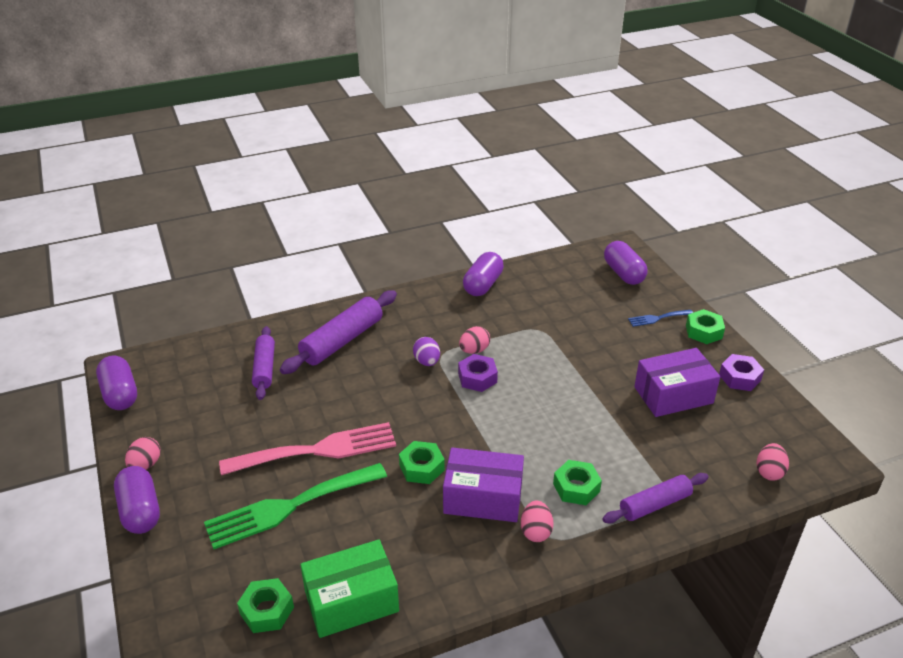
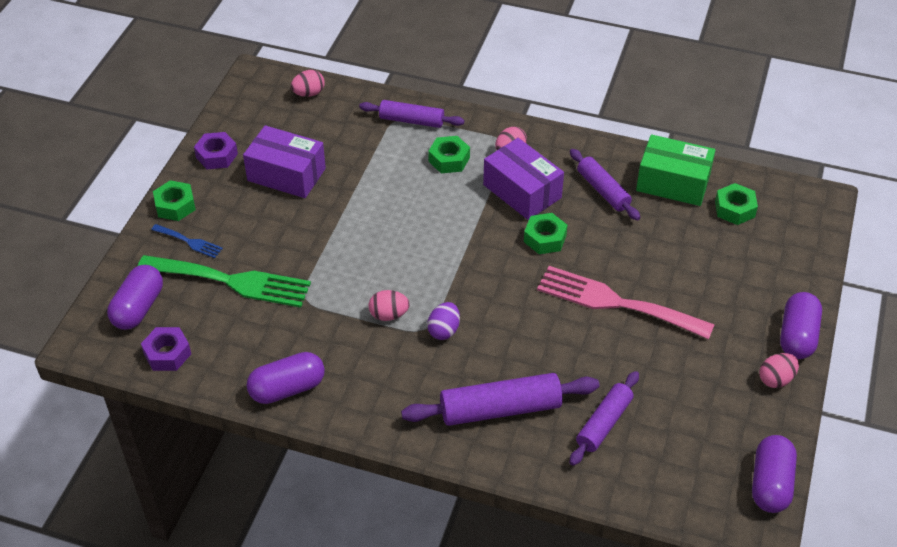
camera: 140 degrees left, 10 degrees up
(289, 506) = (673, 269): green fork -> green fork (232, 281)
(413, 546) = (603, 190): none -> purple rolling pin
(477, 378) = (418, 285): purple nut -> purple nut (167, 354)

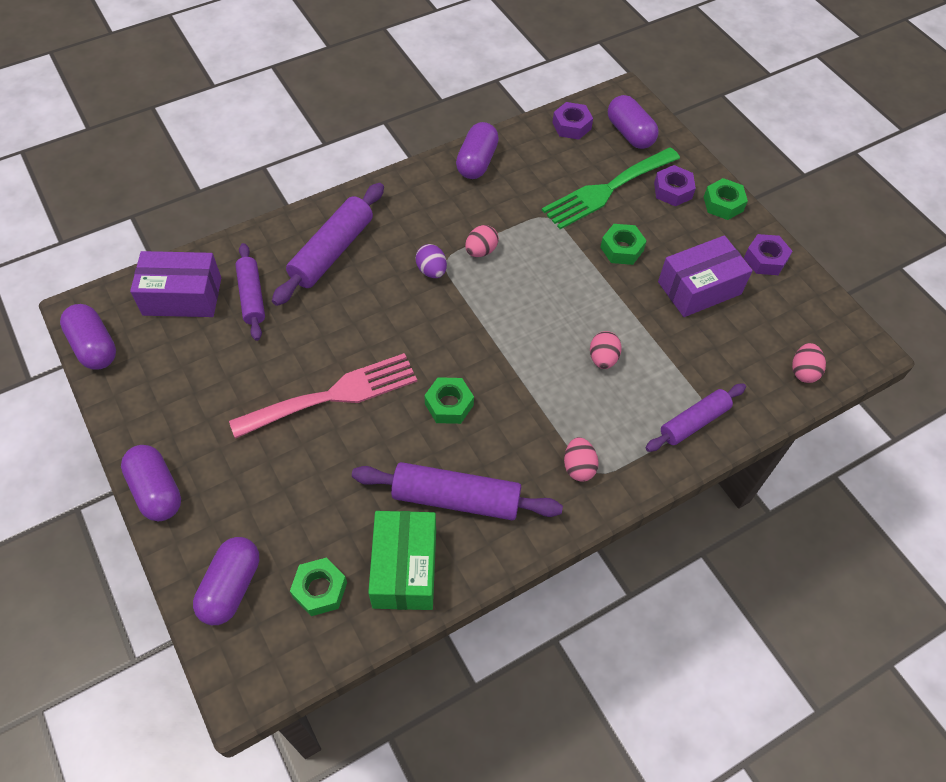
camera: 130 degrees right, 10 degrees up
(189, 242) = (673, 190): blue fork -> purple nut
(449, 159) = (613, 411): green nut -> green nut (622, 249)
(522, 191) = (519, 434): purple box -> purple box (182, 296)
(603, 190) = (456, 498): purple rolling pin -> purple rolling pin, size x1.53
(673, 183) = (405, 568): green box -> green box turned 60 degrees counterclockwise
(776, 379) = (147, 434): pink egg -> pink egg (603, 358)
(789, 248) = (231, 587): none -> purple capsule

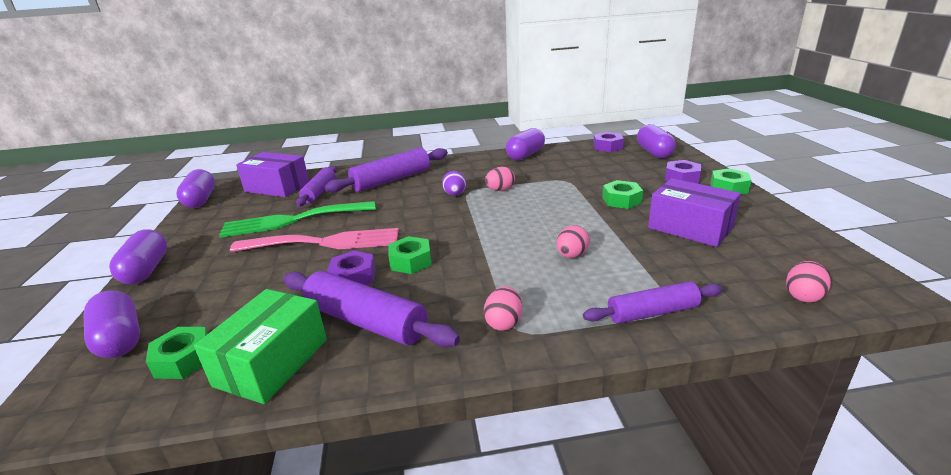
camera: 25 degrees right, 30 degrees down
(231, 587) = (120, 339): purple capsule -> purple capsule turned 75 degrees counterclockwise
(606, 190) = (622, 173): green fork -> green fork (292, 220)
(699, 288) = (690, 228): purple box -> purple box turned 45 degrees clockwise
(765, 259) = (766, 219): purple nut -> purple nut (353, 277)

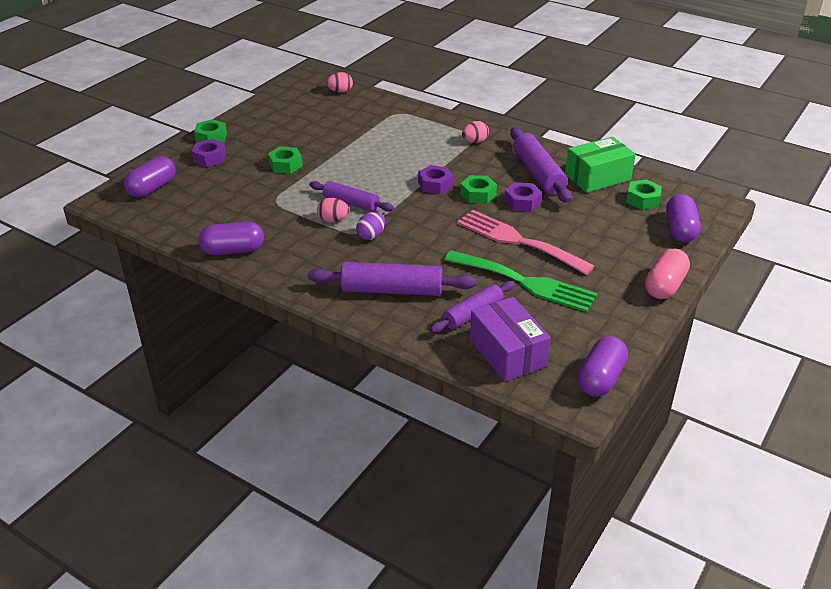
camera: 140 degrees left, 10 degrees up
(146, 270) = (664, 286): purple capsule -> pink capsule
(571, 255) = (389, 151): pink egg -> none
(607, 147) = (157, 216): purple nut -> purple nut (435, 184)
(652, 312) = (408, 115): purple rolling pin -> purple rolling pin (351, 203)
(690, 228) = (300, 132): purple box -> none

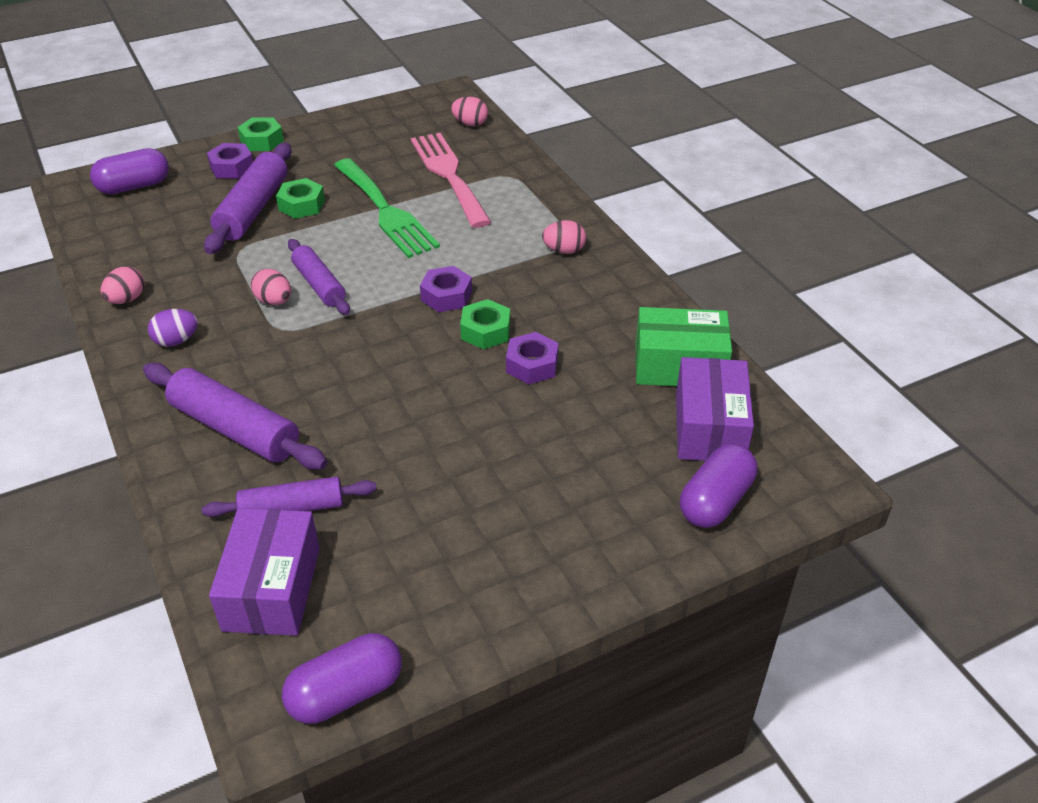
camera: 30 degrees right, 5 degrees up
(233, 250) = (127, 299): purple capsule -> pink egg
(371, 236) = (293, 340): purple egg -> purple egg (176, 341)
(517, 241) = (464, 422): pink fork -> pink fork (448, 175)
(525, 282) = (407, 491): green fork -> green fork (386, 211)
(538, 173) = (599, 329): purple rolling pin -> purple rolling pin (253, 209)
(642, 199) = (709, 427): green nut -> purple box
(664, 286) = (594, 585): pink capsule -> none

